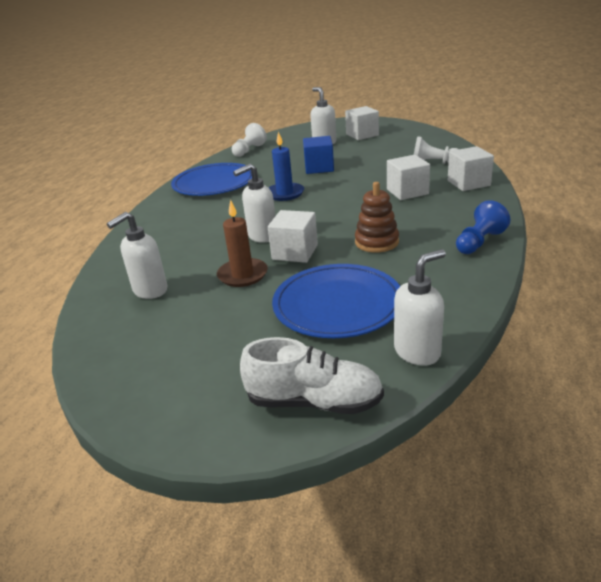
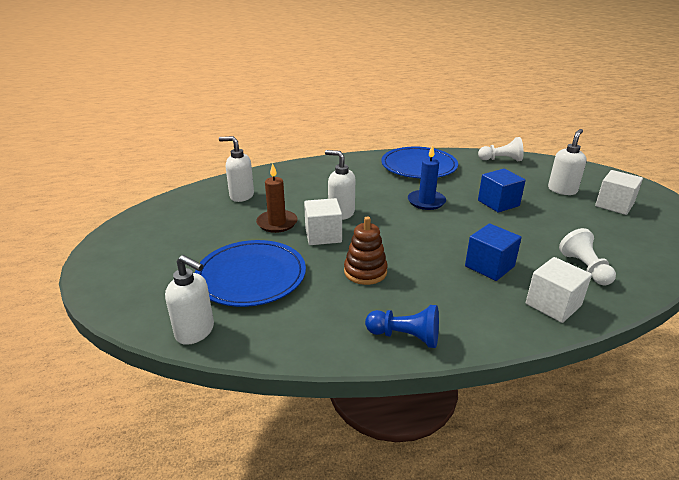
camera: 60 degrees right, 0 degrees up
(314, 402) = (128, 296): white shoe -> none
(407, 192) = (489, 266): white cube -> blue cube

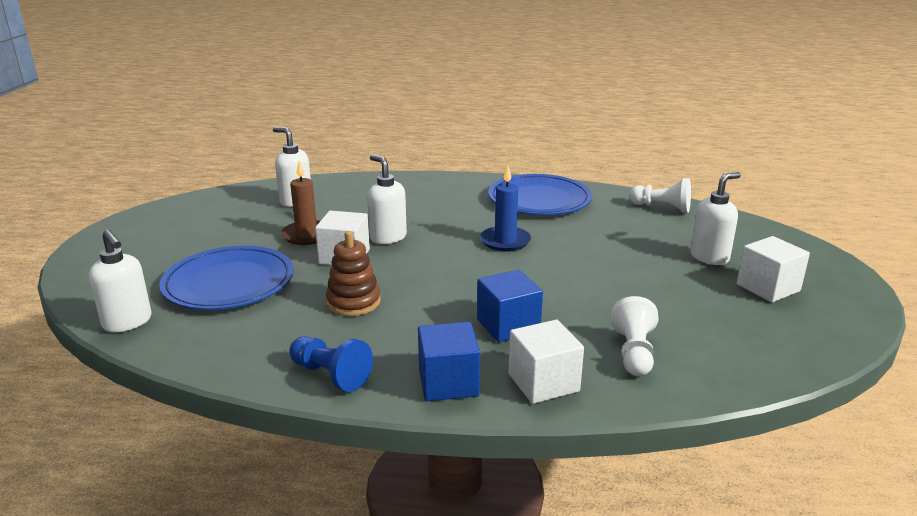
camera: 20 degrees right, 5 degrees down
(498, 203) = (599, 258): blue cube -> blue cube (448, 383)

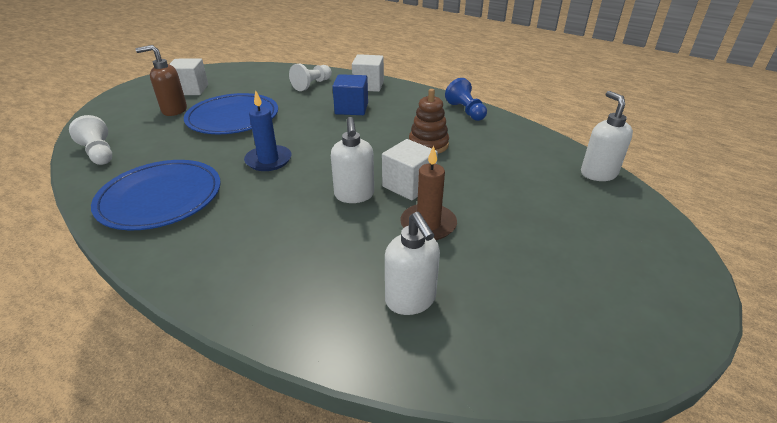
camera: 150 degrees left, 10 degrees up
(229, 283) = (518, 187): blue plate -> blue plate (233, 117)
(448, 383) = (410, 95): blue cube -> none
(709, 257) = (174, 110): white soap dispenser -> brown soap dispenser

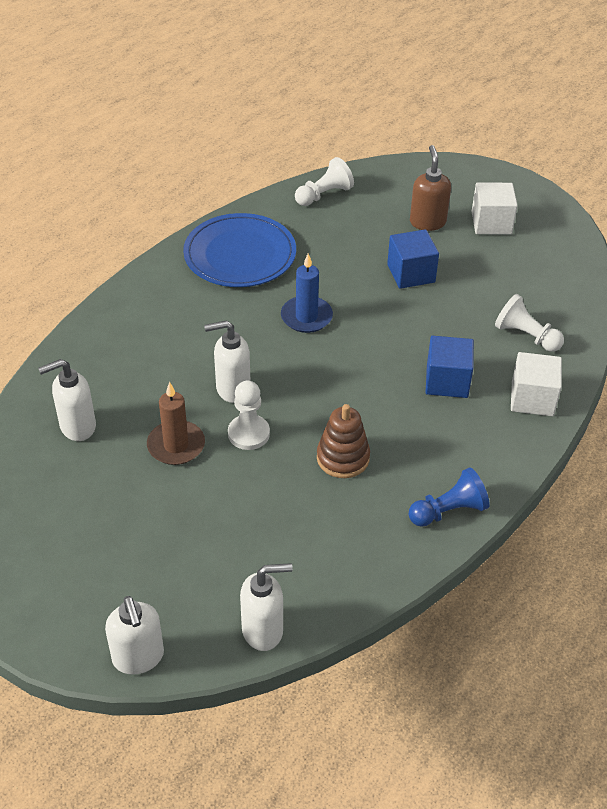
camera: 90 degrees right, 10 degrees up
(233, 117) = (411, 273): blue plate -> blue cube
(408, 185) = (248, 433): white cube -> white pawn
(665, 230) = (138, 658): none -> white soap dispenser

